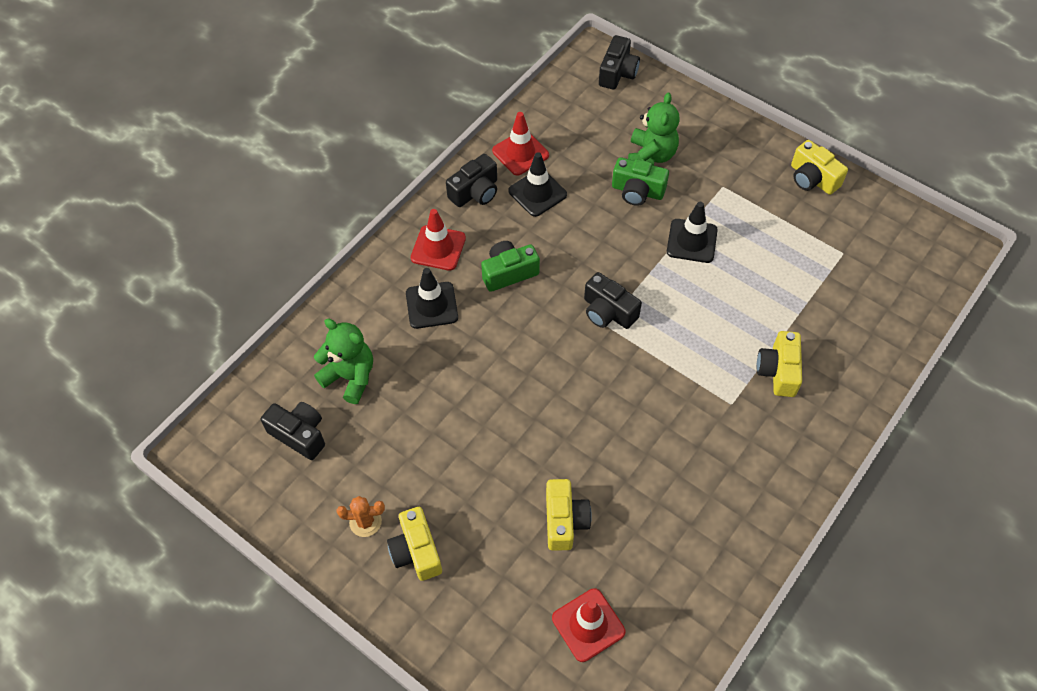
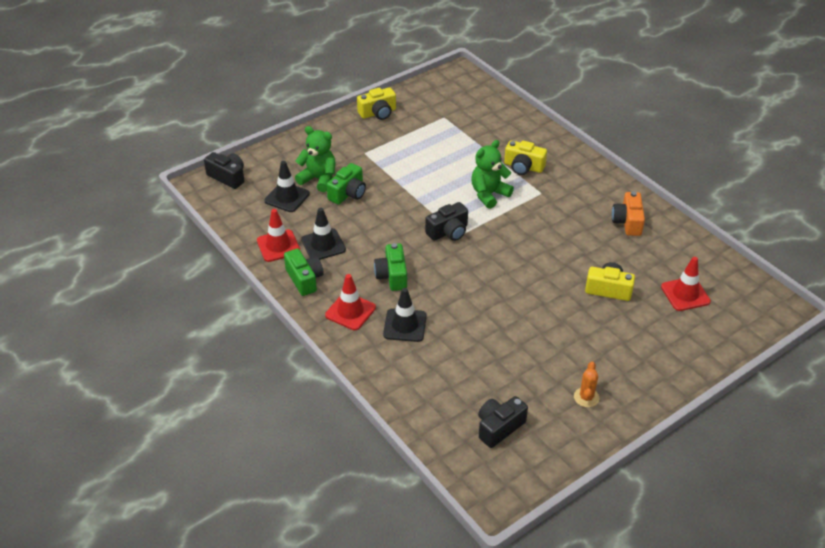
camera: 75 degrees left, 15 degrees down
(350, 377) = (455, 386): green teddy bear -> green teddy bear (489, 194)
(416, 551) = (616, 372): yellow camera -> none
(475, 192) = (304, 279): black camera -> green camera
(692, 241) = (405, 178): black traffic cone -> black traffic cone (287, 197)
(714, 527) = (627, 222): none -> orange camera

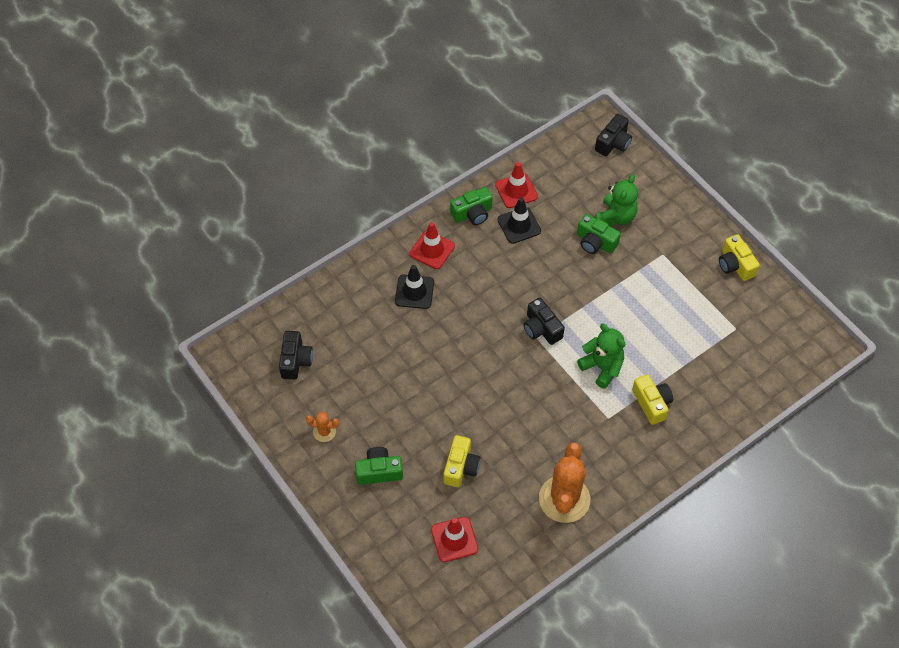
camera: 90 degrees right, 15 degrees up
(287, 197) = (586, 192): black traffic cone -> none
(392, 276) = (478, 281): green camera -> green camera (379, 471)
(499, 427) = (295, 361): black camera -> black camera turned 45 degrees clockwise
(523, 167) = (651, 403): yellow camera -> yellow camera turned 135 degrees clockwise
(627, 222) = (564, 499): orange camera -> orange cactus

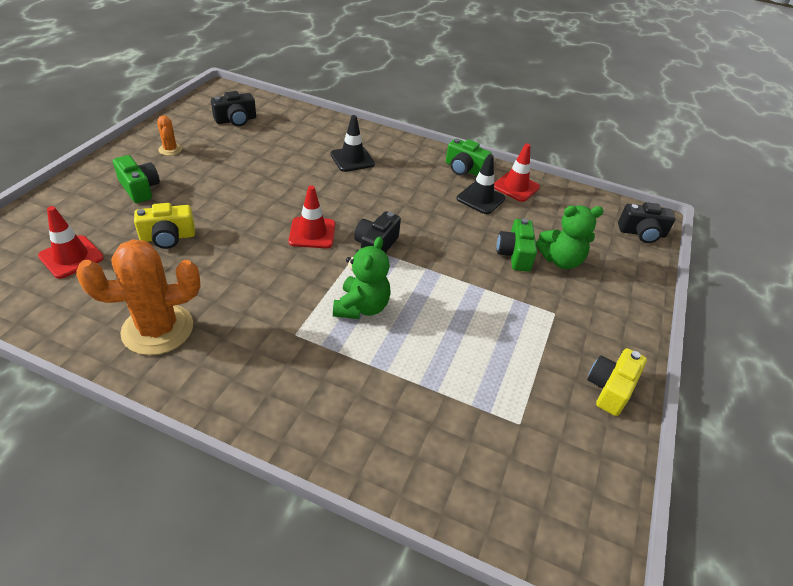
camera: 55 degrees right, 15 degrees down
(432, 250) = (404, 157): red traffic cone -> red traffic cone (312, 233)
(651, 403) = (341, 369): yellow camera -> none

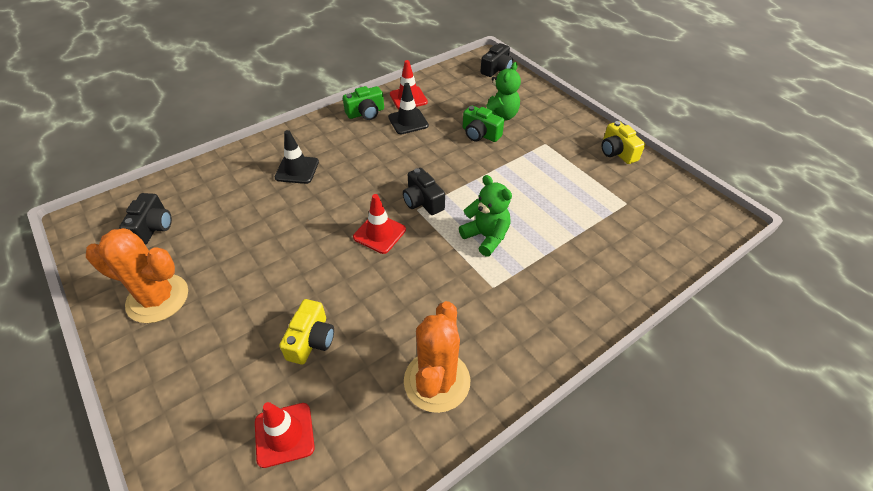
camera: 55 degrees left, 5 degrees up
(139, 188) = (209, 344): green camera -> none
(170, 149) = (158, 298): orange cactus -> orange cactus, size x2.18

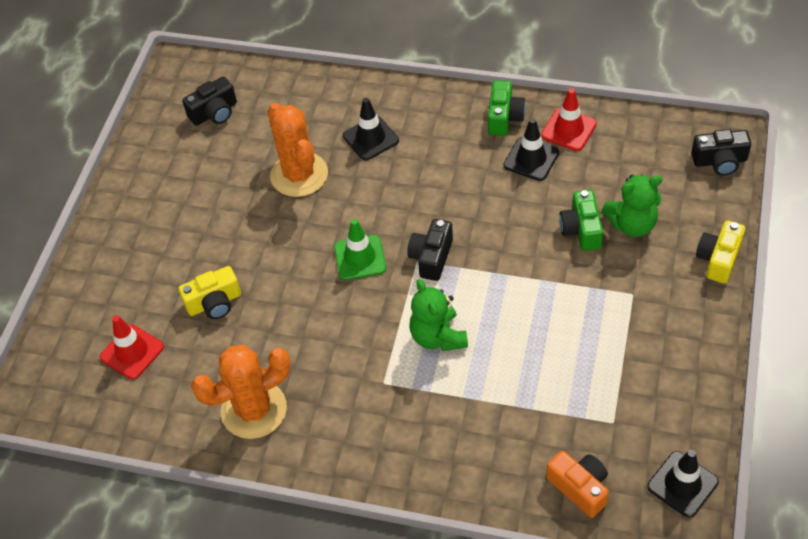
camera: 55 degrees right, 5 degrees up
(158, 298) = (161, 181): orange cactus -> orange cactus (299, 175)
(366, 113) = (504, 117): green camera -> green camera turned 105 degrees counterclockwise
(379, 233) = (360, 258): red traffic cone -> green traffic cone
(486, 237) = (438, 337): green teddy bear -> green teddy bear turned 150 degrees clockwise
(617, 152) = (694, 366): yellow camera -> yellow camera (718, 259)
(662, 245) = (579, 487): none -> orange camera
(694, 203) = (682, 484): none -> black traffic cone

